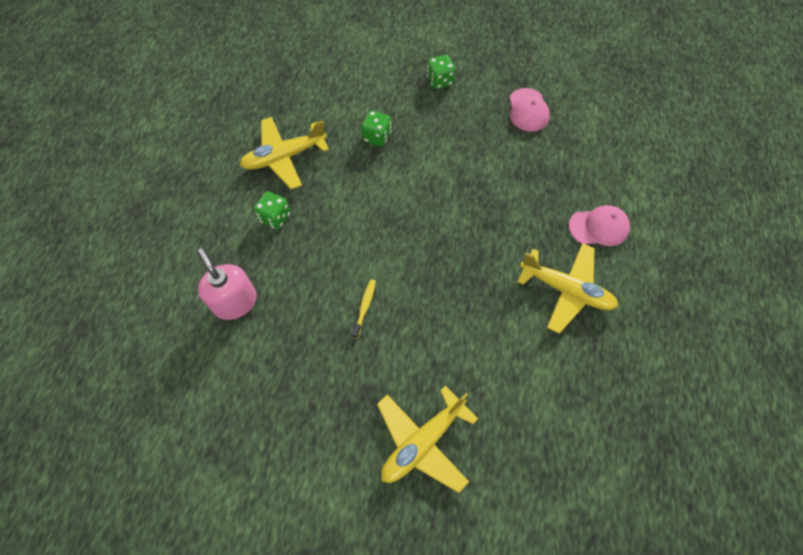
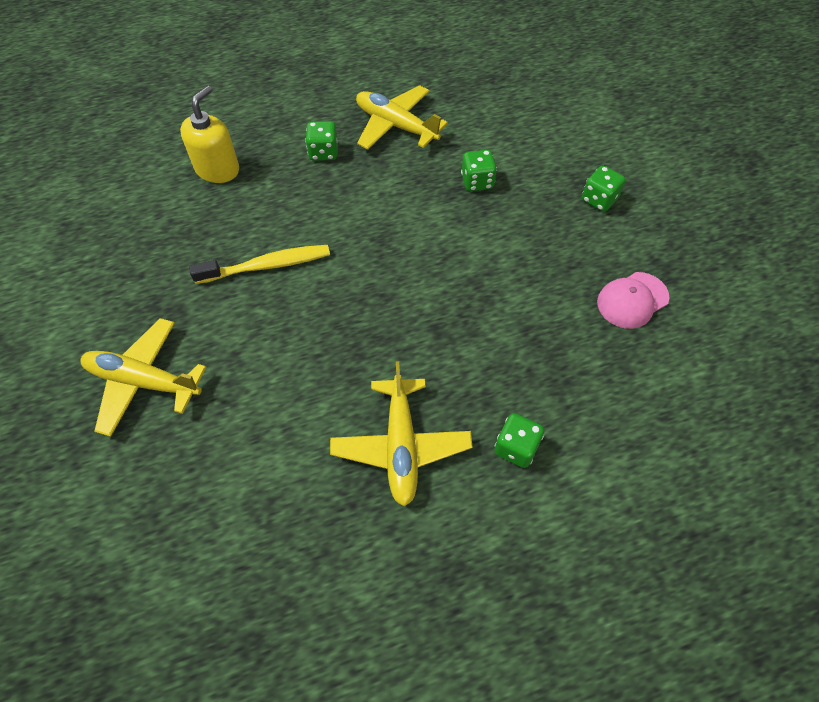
camera: 60 degrees right, 5 degrees down
(235, 302) = (217, 169): pink soap dispenser -> yellow soap dispenser
(364, 307) = (267, 266): yellow toothbrush -> yellow toothbrush, size x1.85
(599, 227) = (516, 448): pink cap -> green dice

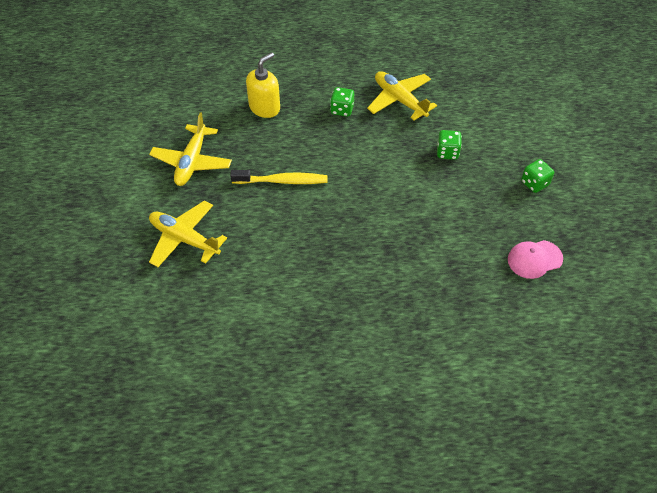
camera: 15 degrees right, 5 degrees down
(401, 446) = (341, 317): yellow plane -> yellow plane (192, 162)
(516, 448) = (418, 337): green dice -> none

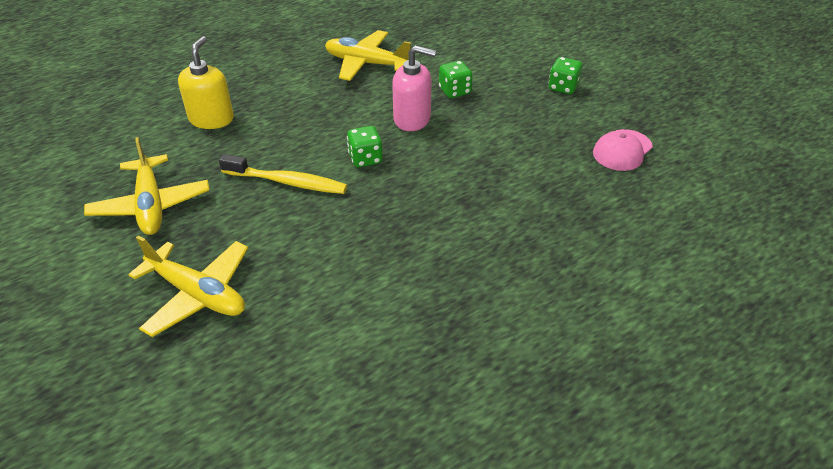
camera: 30 degrees left, 10 degrees down
(184, 239) = (197, 294): yellow plane -> yellow plane turned 150 degrees counterclockwise
(282, 181) = (287, 182): yellow toothbrush -> yellow toothbrush turned 45 degrees clockwise
(342, 110) = (308, 91): green dice -> green dice (365, 158)
(399, 164) = (412, 119): none -> pink soap dispenser

